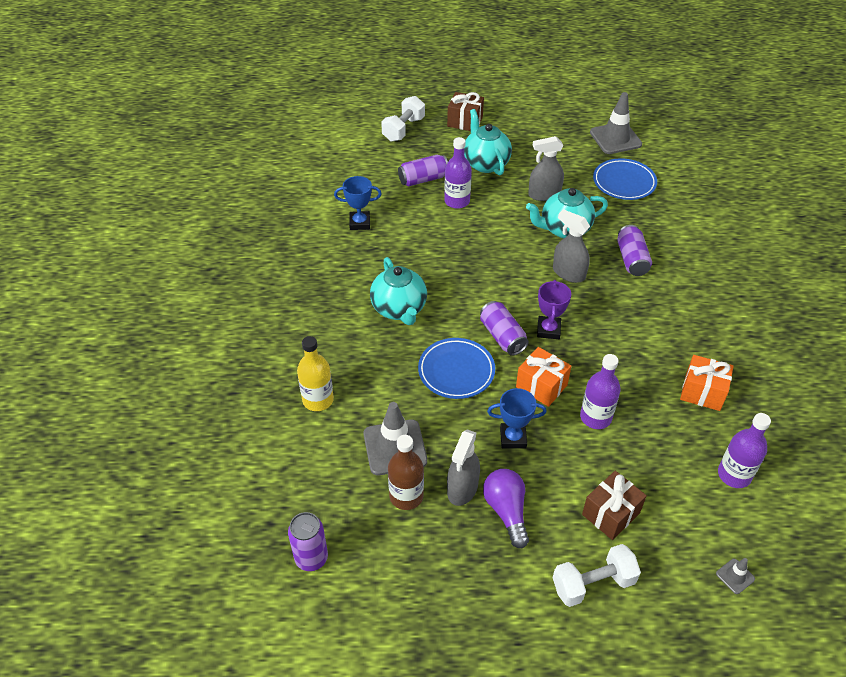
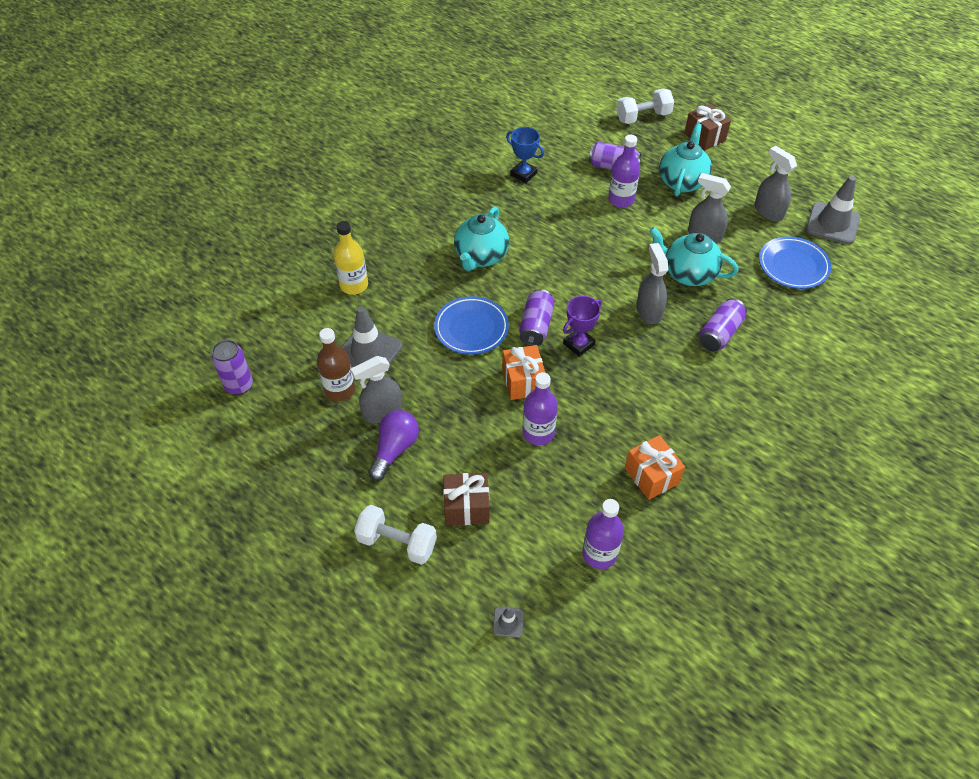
camera: 40 degrees right, 5 degrees up
(513, 438) = (457, 403): blue trophy -> none
(566, 153) = (768, 211): none -> grey spray bottle

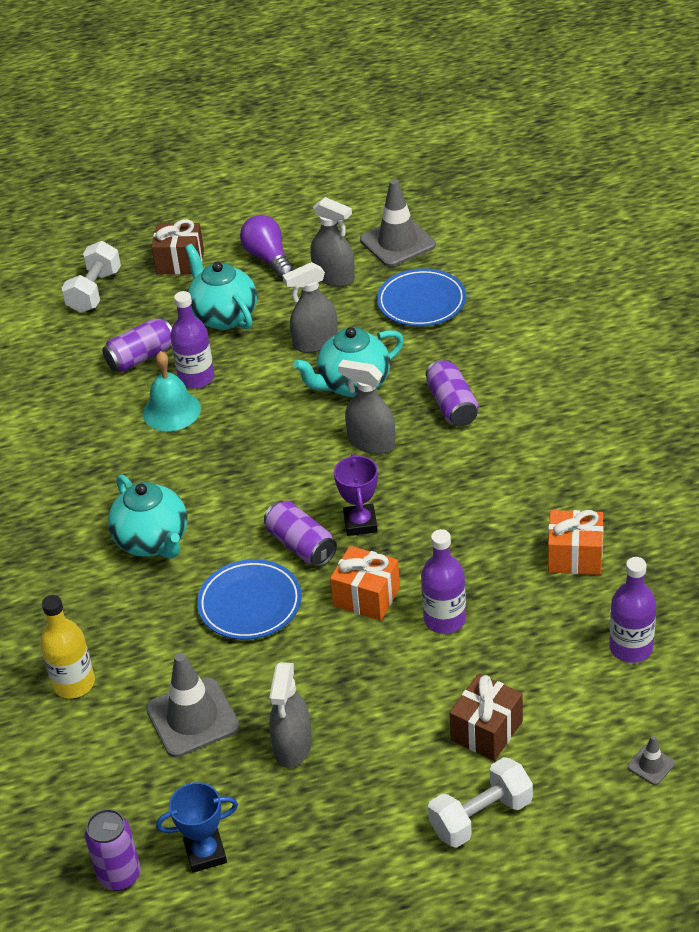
camera: 50 degrees left, 10 degrees down
(340, 390) = (222, 773): brown bottle -> none
(394, 449) = (355, 759): purple light bulb -> purple light bulb (268, 258)
(523, 174) = (67, 437): blue trophy -> blue trophy (205, 853)
(585, 204) = (171, 411): none -> turquoise bell
(768, 211) = (334, 277): grey spray bottle -> grey spray bottle turned 150 degrees counterclockwise

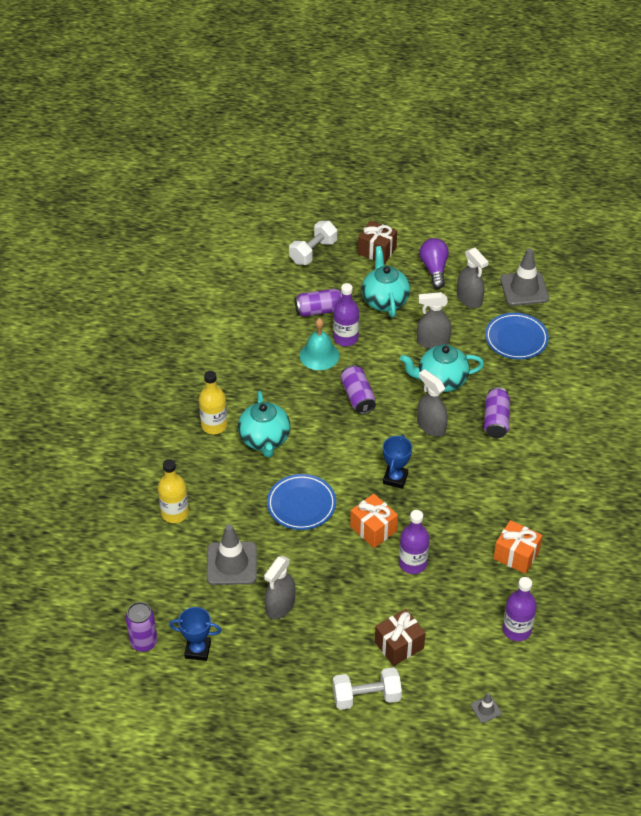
camera: 20 degrees right, 5 degrees up
(71, 549) = (214, 425): none -> yellow bottle
(301, 545) = (351, 479): purple can -> purple can (358, 397)
(360, 523) = (395, 478): purple trophy -> blue trophy

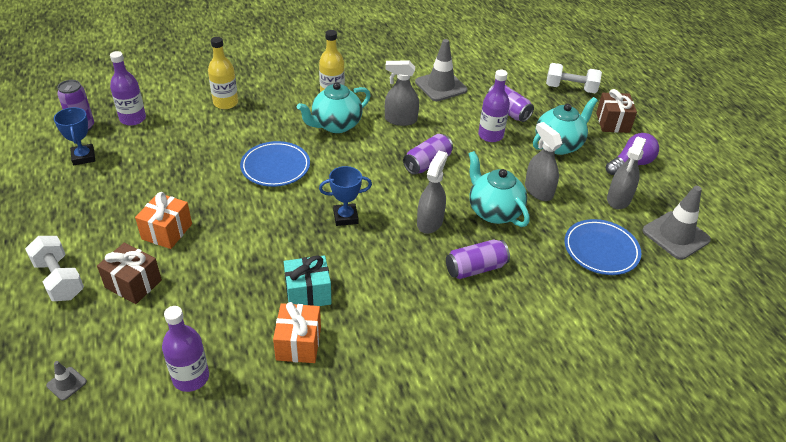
camera: 60 degrees right, 5 degrees down
(231, 563) = (187, 148): grey traffic cone -> grey traffic cone (441, 86)
(280, 606) = (151, 189): grey spray bottle -> grey spray bottle (400, 120)
(319, 355) = (456, 126): turquoise bell -> none
(373, 529) = (273, 221): orange gift -> orange gift (167, 231)
(412, 563) = (244, 262): purple bottle -> purple bottle (133, 119)
(469, 532) = (308, 293): none -> turquoise gift

